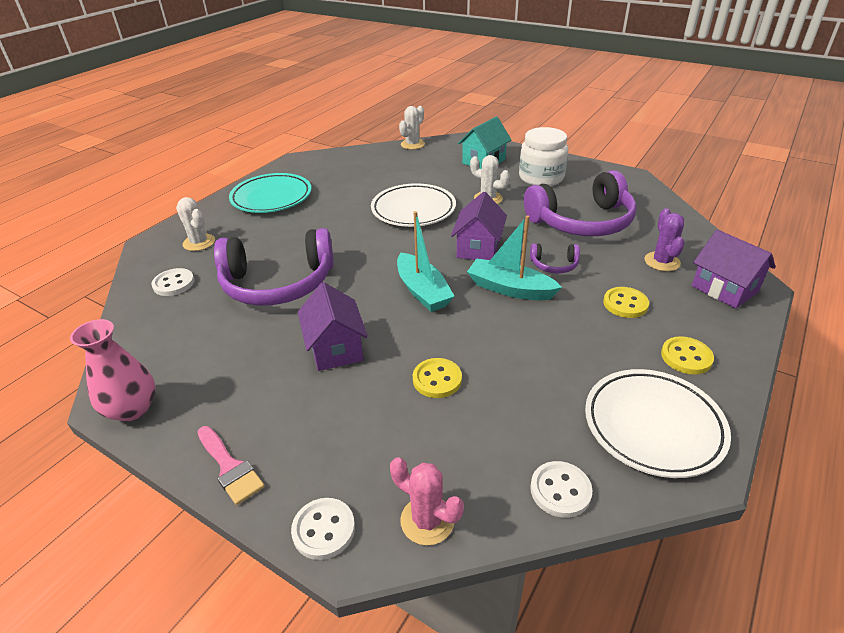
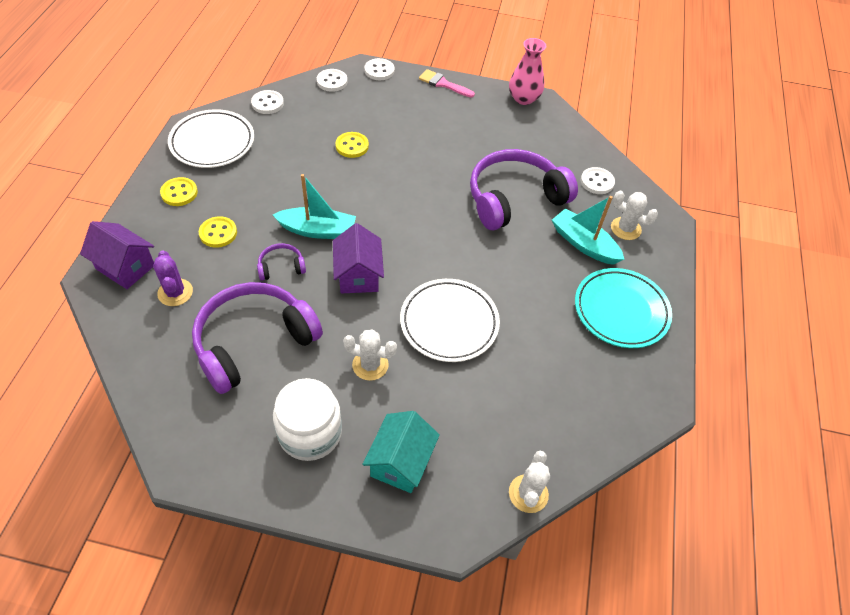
camera: 155 degrees right, 15 degrees up
(336, 348) = (430, 154): purple house -> none
(422, 291) = (391, 214): turquoise boat -> turquoise boat (584, 244)
(427, 520) = (332, 81): pink cactus -> white button

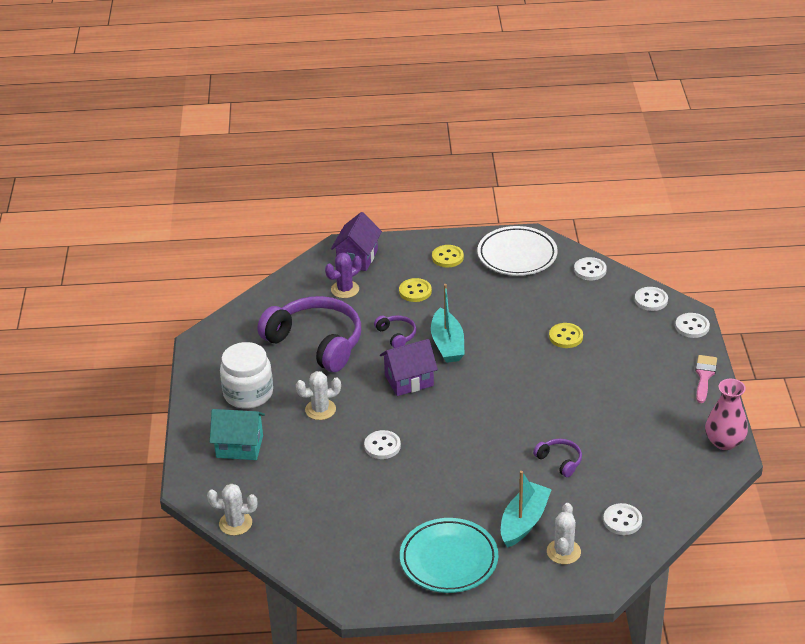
camera: 80 degrees right, 15 degrees down
(370, 365) = (320, 410): white cactus -> white cactus turned 75 degrees clockwise
(449, 323) = (382, 446): white plate -> white button
(514, 198) = (560, 461): purple headphones -> purple headphones, size x0.43

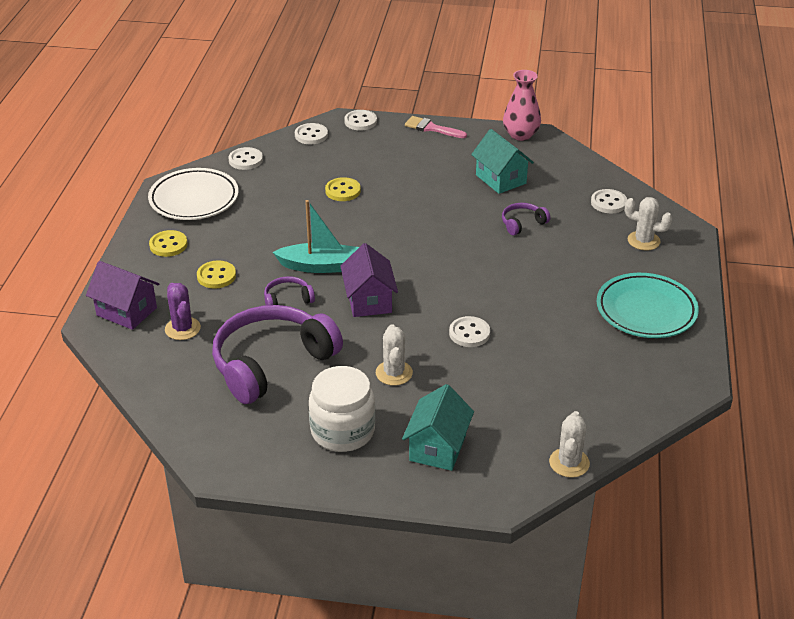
camera: 80 degrees left, 0 degrees up
(524, 522) = (601, 257): turquoise boat -> none
(631, 437) = (500, 179): none -> turquoise house

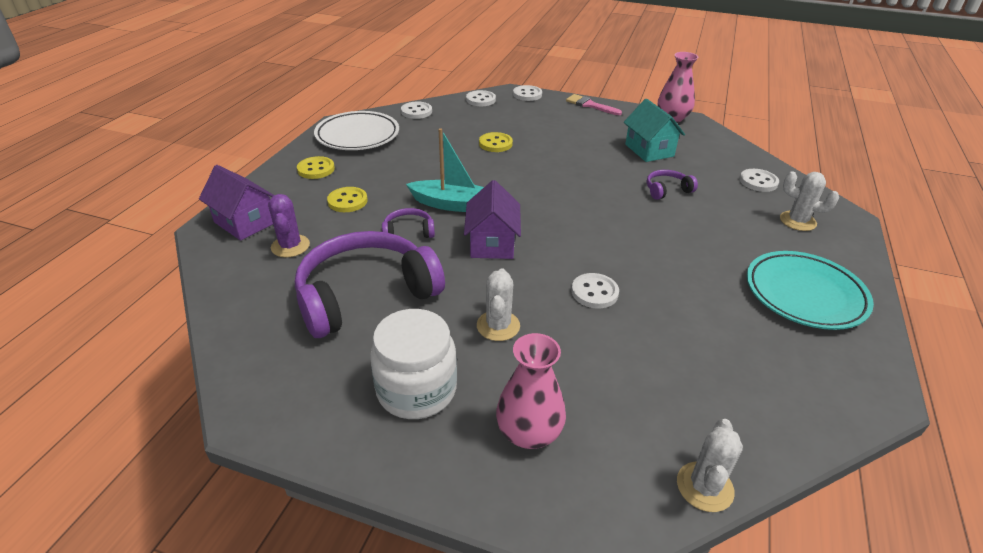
camera: 10 degrees right, 0 degrees up
(437, 448) = (529, 432): turquoise house -> pink vase

